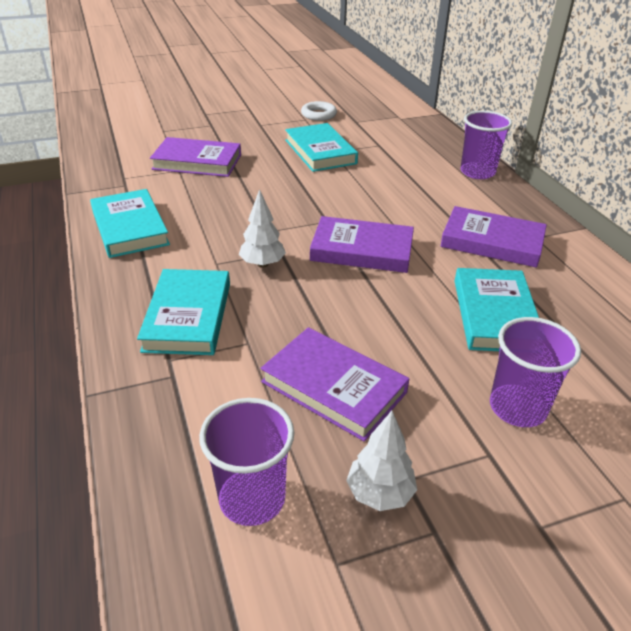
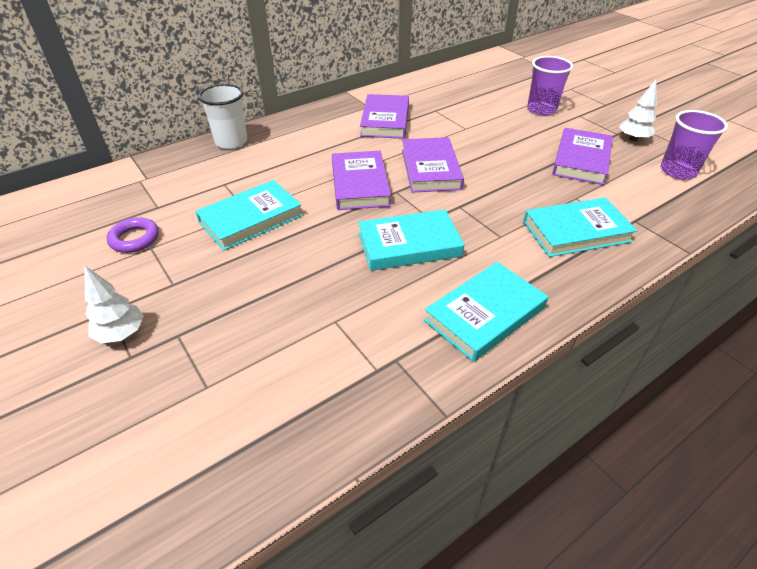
camera: 105 degrees left, 5 degrees up
(197, 162) = (306, 311): purple book -> purple book (359, 184)
(262, 264) = (483, 211): white tree -> white tree (121, 334)
(318, 115) = (135, 239): white ring -> purple ring
(455, 151) = (231, 142): none -> white cup
(477, 172) = (273, 130): purple cup -> none
(494, 315) = (469, 117): turquoise book -> turquoise book (409, 244)

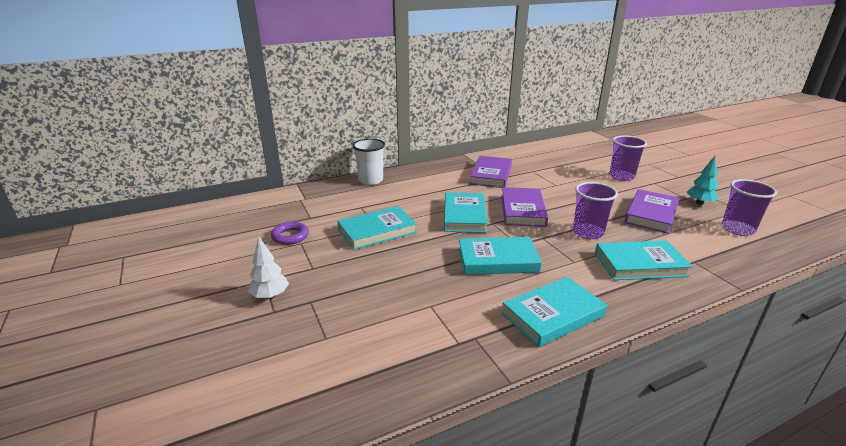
camera: 10 degrees right, 15 degrees down
(359, 184) = (464, 216): purple book -> turquoise book
(511, 193) = (588, 232): none -> purple cup
(633, 139) = (699, 203): white tree -> turquoise tree

